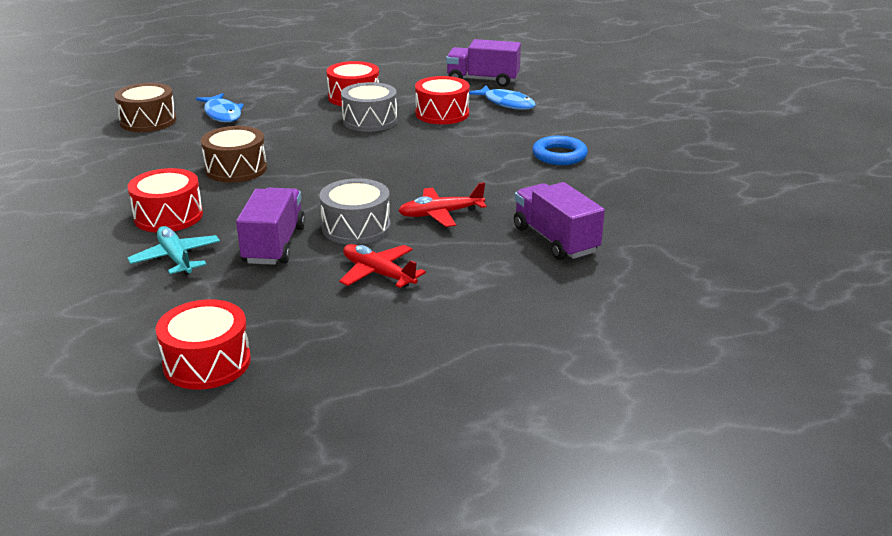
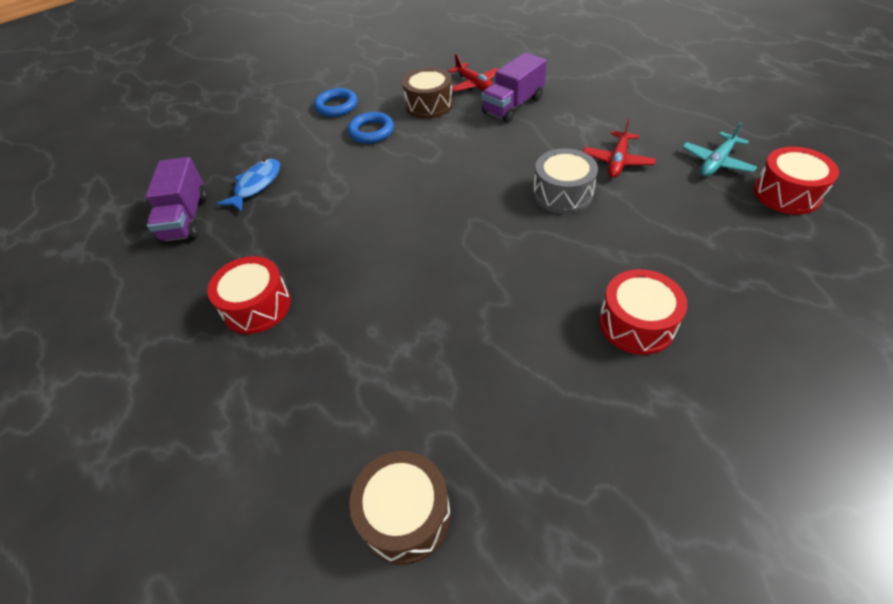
camera: 105 degrees left, 20 degrees up
(176, 258) = (696, 276): turquoise plane -> turquoise plane (716, 162)
(222, 114) = (348, 424): blue fish -> none
(236, 169) = (504, 323): brown drum -> brown drum (429, 105)
(274, 245) = (625, 227): purple truck -> none
(370, 121) = (329, 266): grey drum -> none
(440, 214) = (510, 160): red plane -> red plane (475, 85)
(442, 114) = (295, 219): red drum -> none
(628, 144) = (336, 106): none -> blue ring

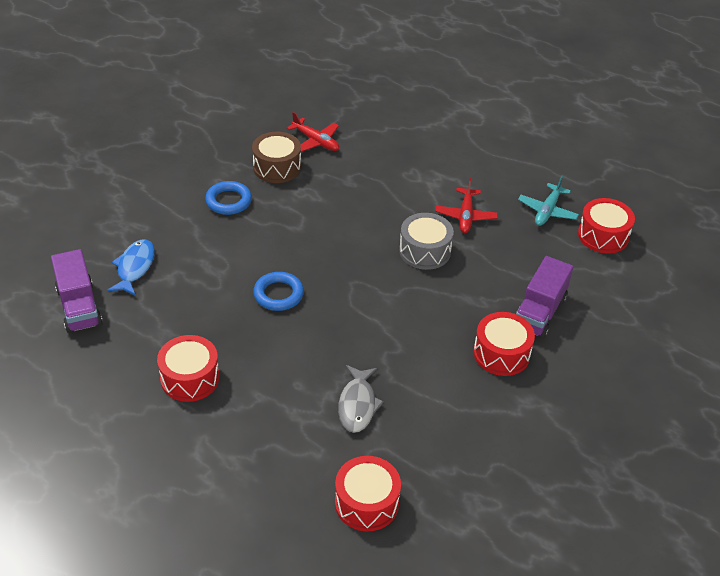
camera: 20 degrees left, 5 degrees down
(336, 106) = (181, 174): blue ring -> blue ring (278, 294)
(405, 515) = (366, 503): brown drum -> red drum
(435, 366) = (357, 405): none -> grey fish
(513, 105) = (360, 163): purple truck -> purple truck (539, 312)

